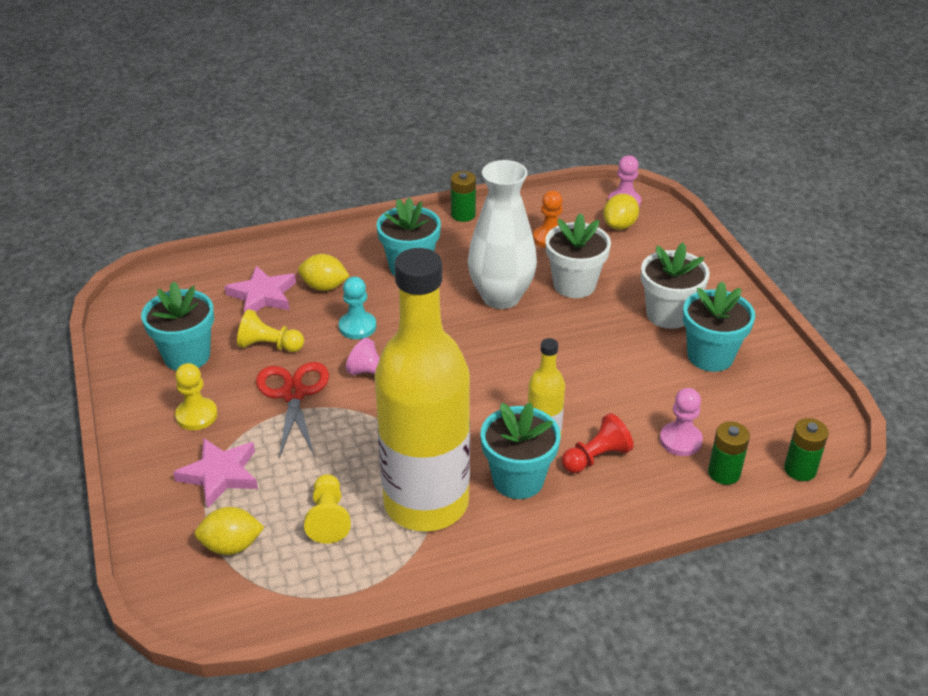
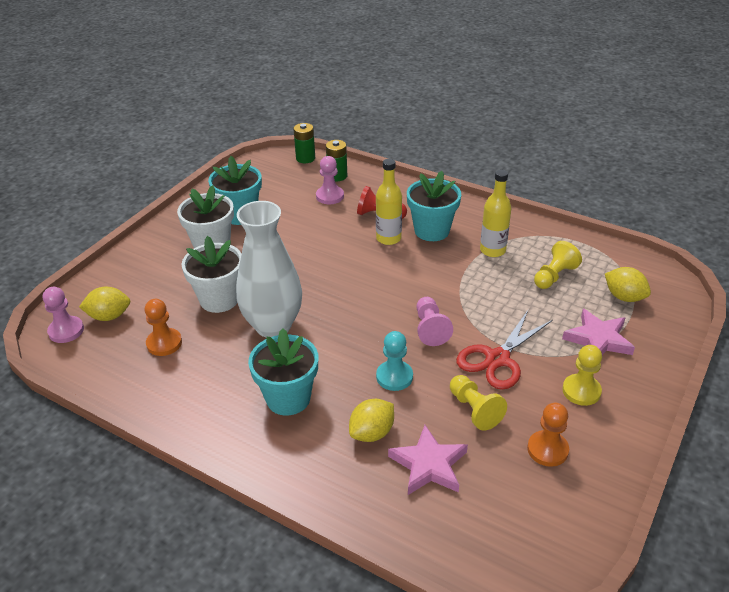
camera: 130 degrees left, 0 degrees up
(187, 356) = (547, 450): turquoise flower pot -> orange pawn
(324, 287) = (372, 433): yellow lemon -> yellow lemon turned 75 degrees clockwise
(426, 503) = (492, 250): yellow bottle -> yellow bottle, size x0.44
(463, 215) = (173, 416): green battery -> none

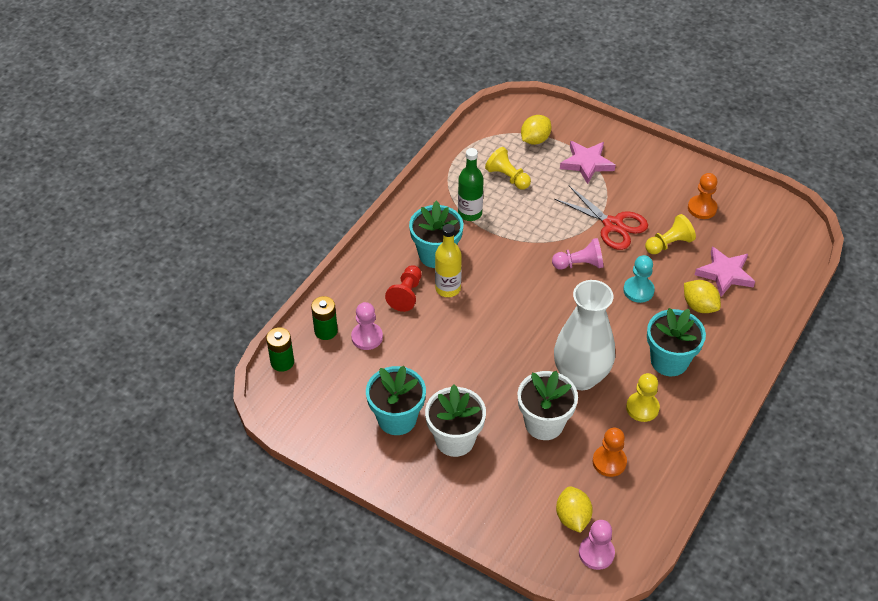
camera: 90 degrees left, 10 degrees up
(492, 250) = (470, 213): yellow bottle -> green bottle
(581, 391) = (643, 182): yellow pawn -> yellow pawn (642, 408)

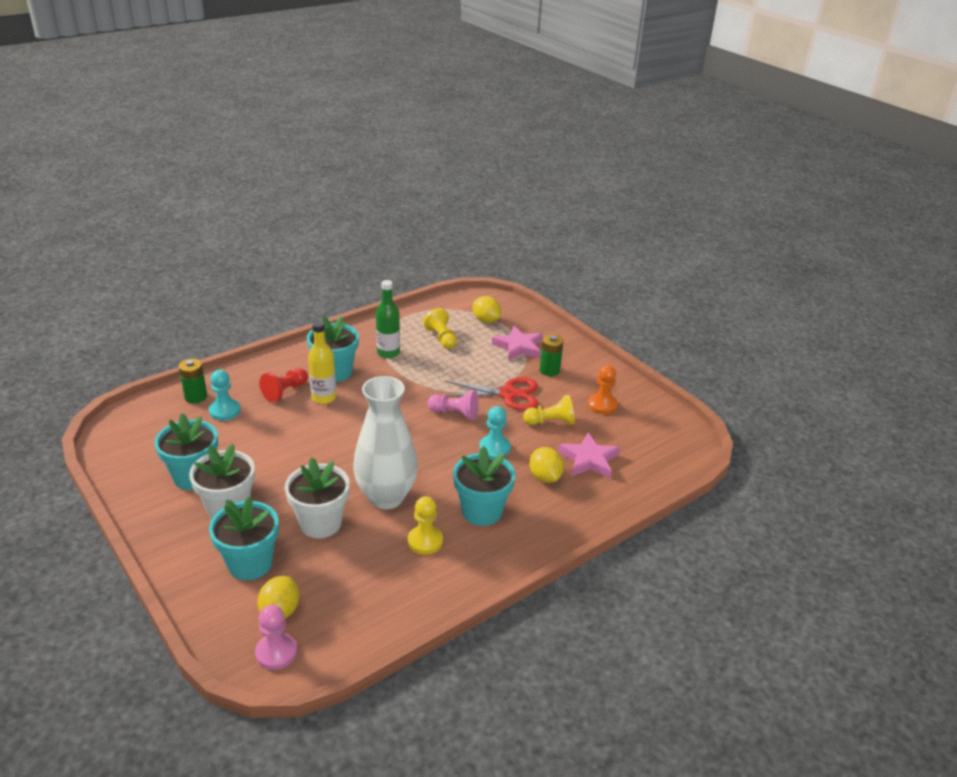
camera: 20 degrees right, 15 degrees down
(282, 362) = (140, 407): green battery -> green battery (549, 370)
(367, 337) = (225, 411): pink pawn -> turquoise pawn
(515, 484) = (250, 564): none -> turquoise flower pot
(535, 140) = (486, 320): yellow lemon -> yellow lemon turned 75 degrees clockwise
(609, 462) = (356, 576): orange pawn -> none
(612, 225) = (508, 394): red scissors -> red scissors turned 60 degrees counterclockwise

